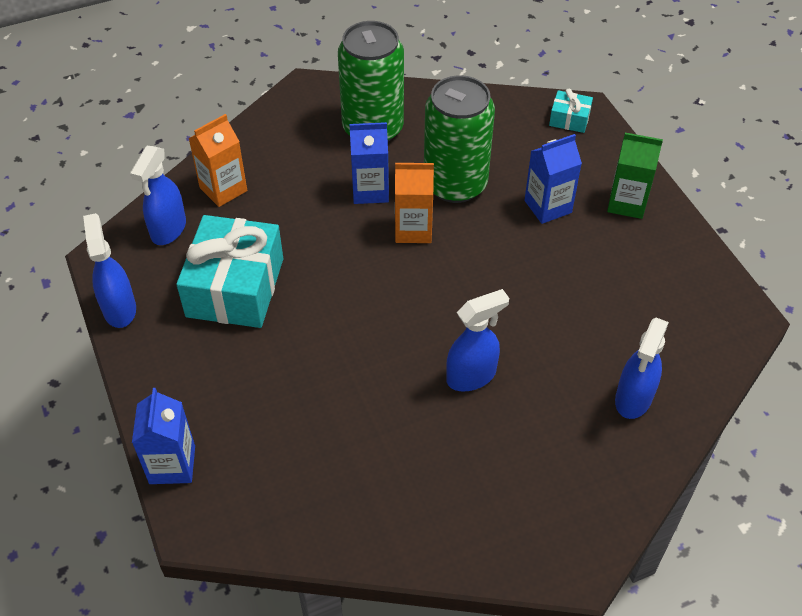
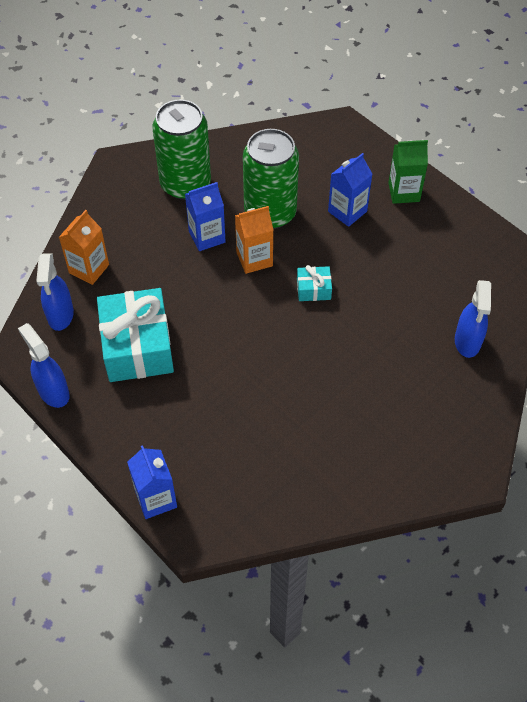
camera: 20 degrees left, 5 degrees up
(471, 376) = (347, 360): blue spray bottle -> none
(569, 119) = (334, 135): turquoise gift -> turquoise gift (313, 289)

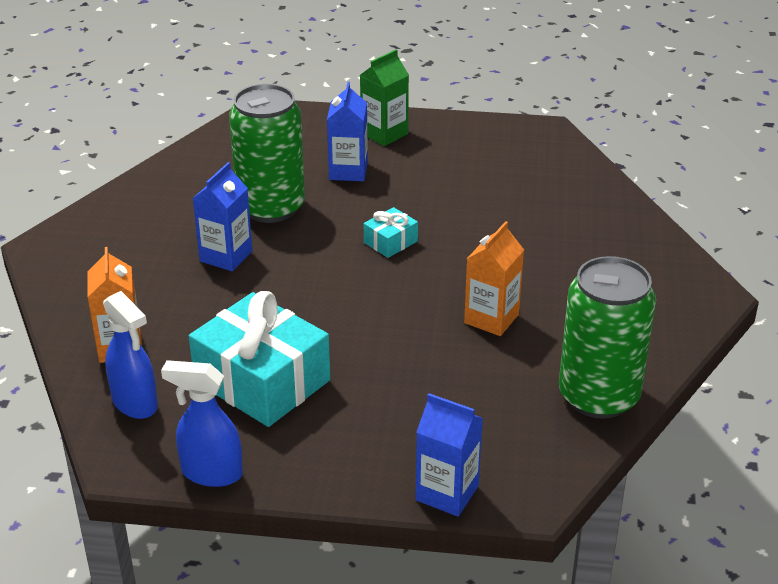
camera: 40 degrees left, 20 degrees down
(185, 184) = (148, 227): green can -> green can (598, 396)
(254, 259) = (300, 249): orange carton -> orange carton (491, 318)
(467, 342) = (580, 208): blue spray bottle -> none

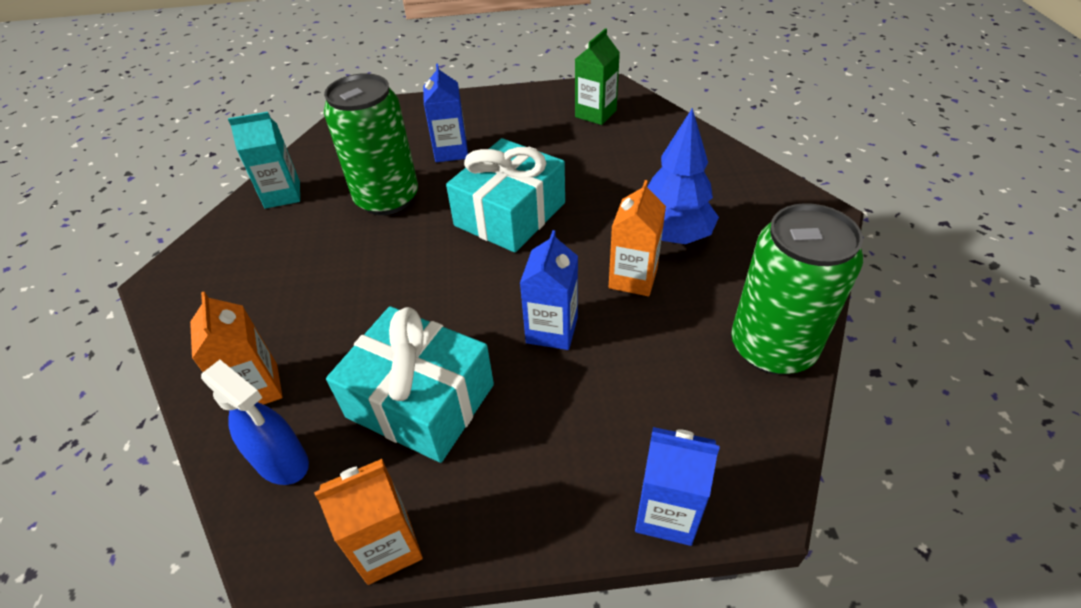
camera: 10 degrees left, 10 degrees up
(167, 187) = (282, 195): none -> turquoise carton
(211, 473) = (387, 546): blue spray bottle -> orange carton
(226, 256) = (353, 258): blue carton -> blue carton (552, 330)
(384, 134) = (474, 112): green carton -> green carton (595, 114)
(390, 242) = (510, 214): turquoise gift -> turquoise gift, size x2.21
(547, 288) = (672, 236): none -> blue tree

